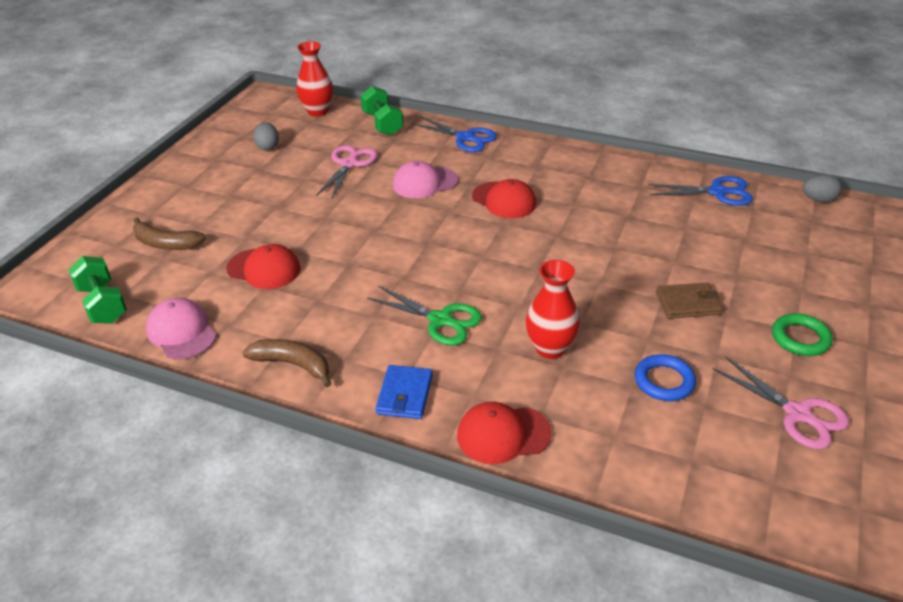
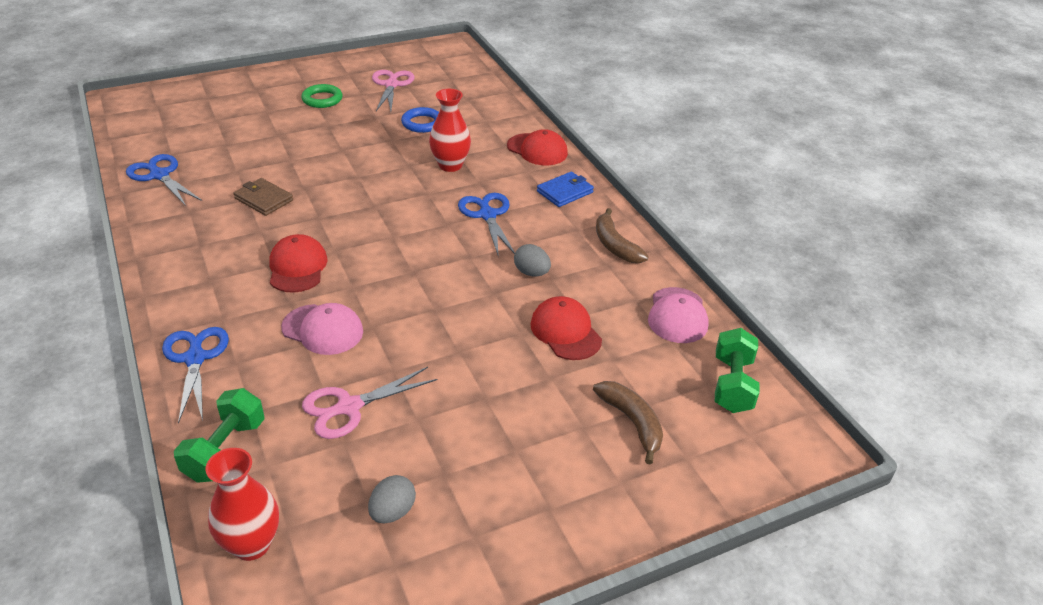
camera: 140 degrees left, 0 degrees up
(441, 320) = (487, 215): green scissors -> blue scissors
(687, 303) = (336, 140): brown wallet -> brown wallet (263, 199)
(818, 200) = (126, 134): grey egg -> grey egg (531, 273)

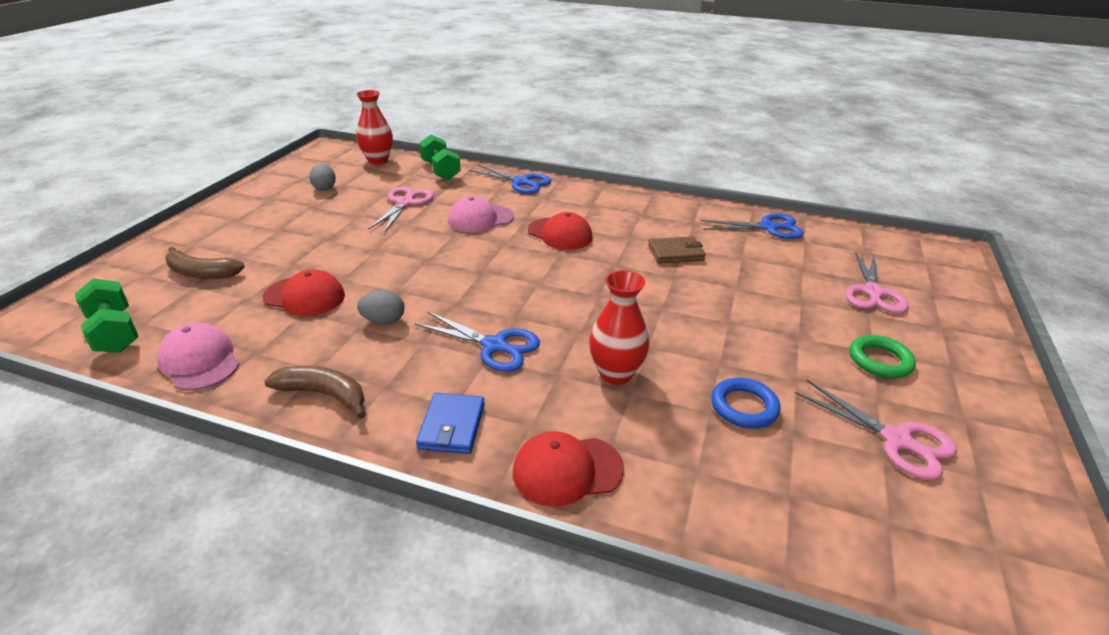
camera: 135 degrees right, 5 degrees down
(234, 114) = (873, 292): none -> pink scissors

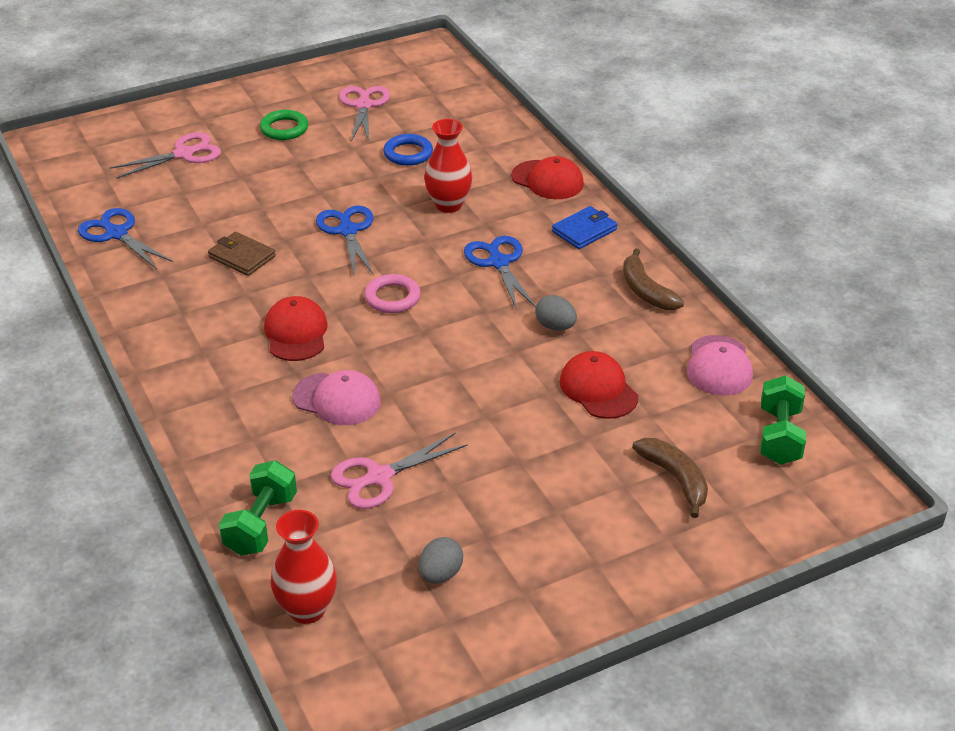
camera: 135 degrees left, 5 degrees up
(521, 182) = (208, 435): blue scissors -> blue scissors (348, 231)
(536, 279) = (392, 297): none -> pink ring

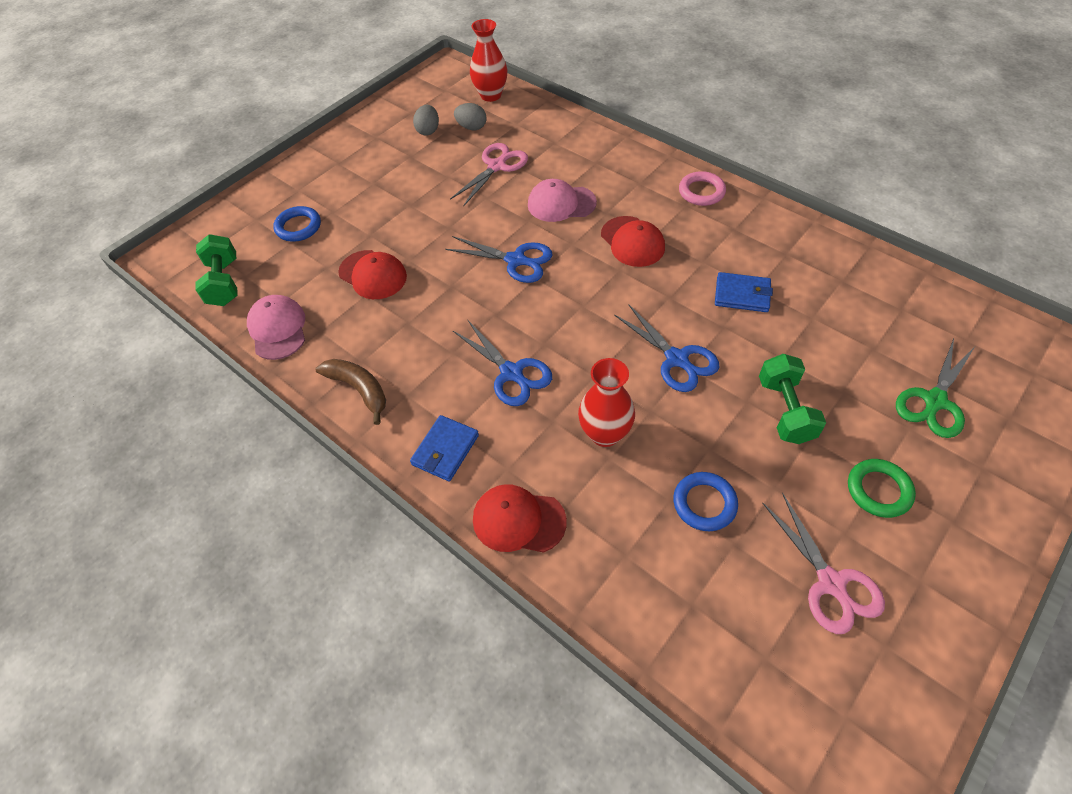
camera: 160 degrees right, 15 degrees up
(116, 234) = (871, 279): blue scissors -> blue scissors (516, 260)
(184, 154) = (934, 401): pink scissors -> green scissors
(242, 257) = (742, 294): brown wallet -> blue wallet
(261, 524) = (548, 121): green dumbbell -> green dumbbell (785, 410)
(392, 297) = (582, 300): pink ring -> pink ring (701, 192)
(555, 326) = (428, 320): grey egg -> grey egg (472, 127)
(675, 479) = (298, 227): brown banana -> blue ring

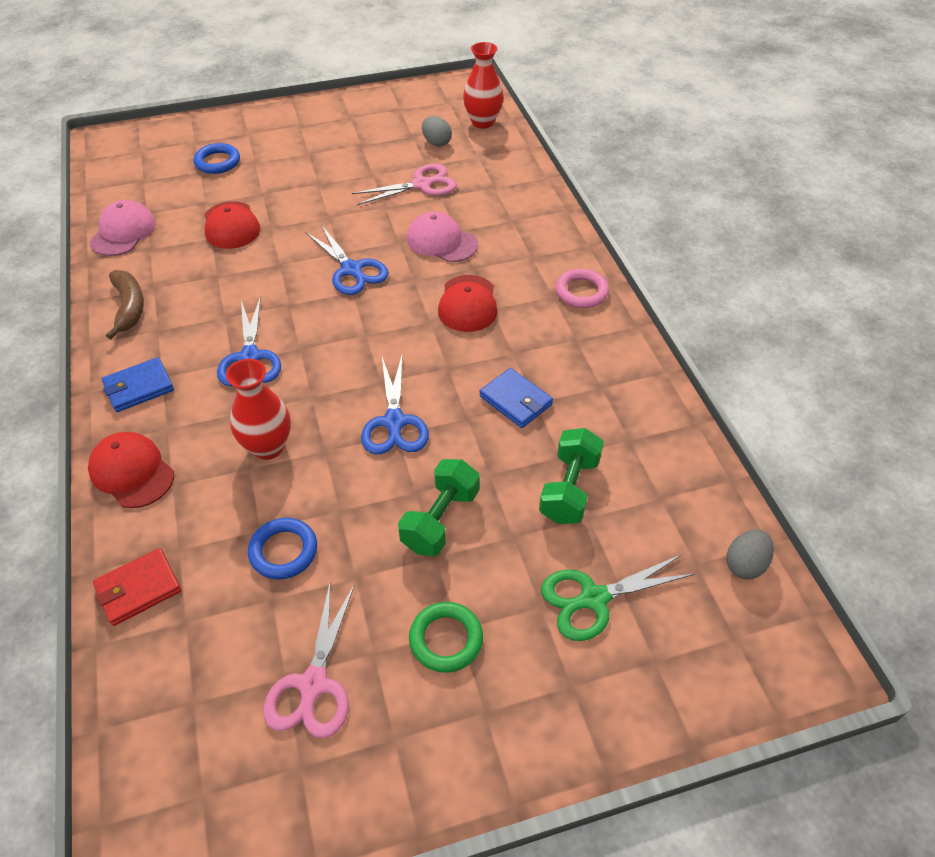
camera: 30 degrees right, 5 degrees down
(224, 282) = (124, 179): green dumbbell -> green dumbbell (569, 489)
(428, 130) = (397, 130): grey egg -> grey egg (745, 564)
(629, 605) = (138, 589): none -> red wallet

